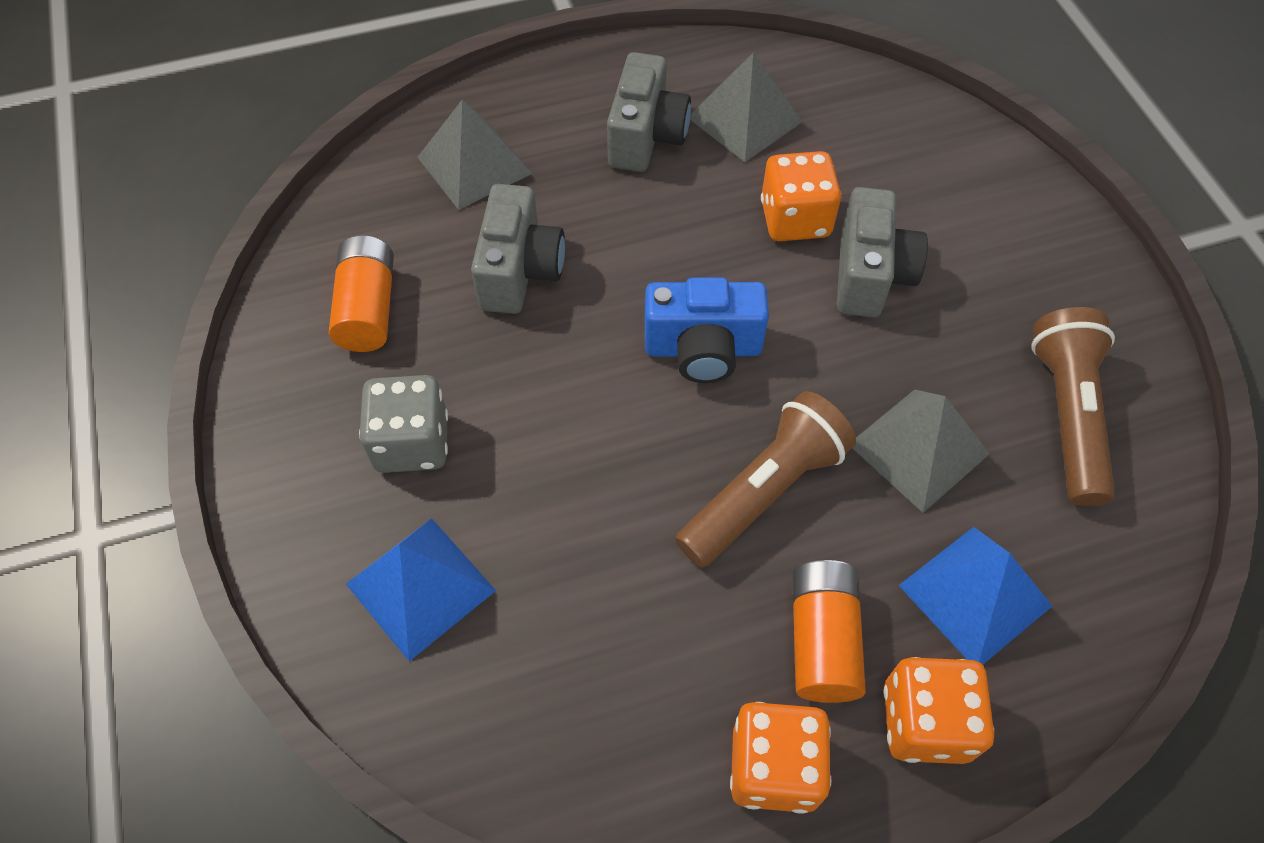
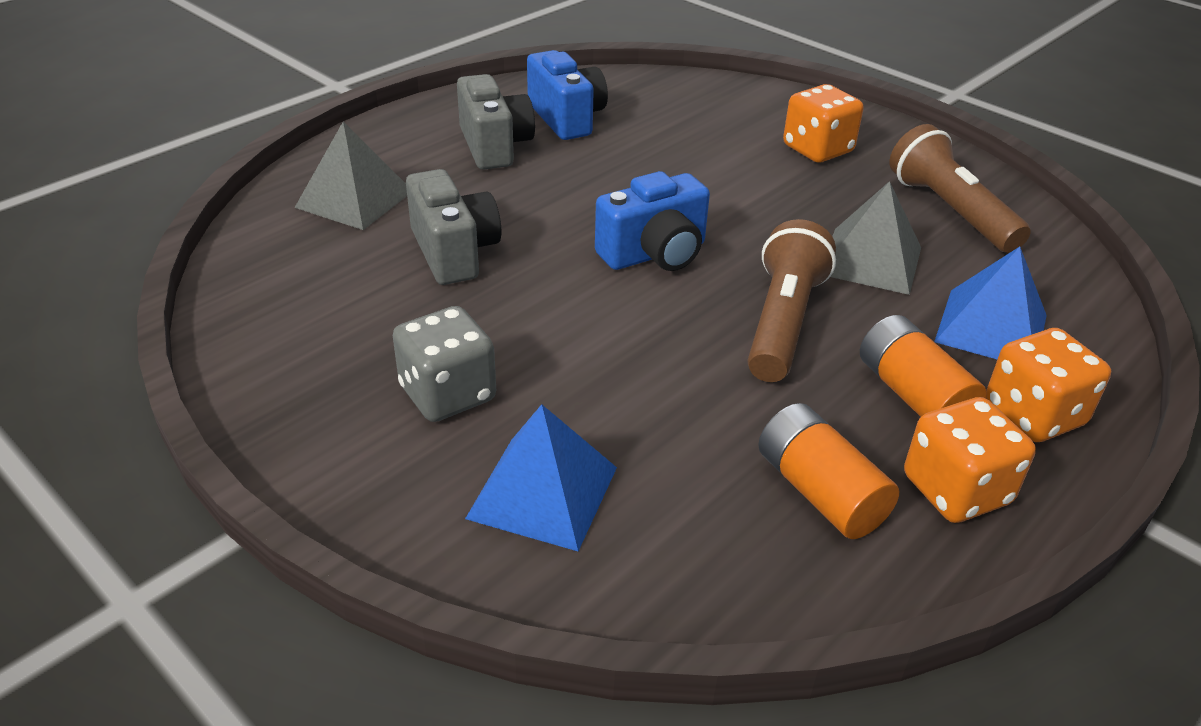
camera: 30 degrees left, 20 degrees down
(368, 308) = (326, 317): orange battery -> orange battery (820, 491)
(745, 119) = (567, 118): grey pyramid -> blue camera
(795, 219) = (657, 162): orange dice -> orange dice (817, 149)
(870, 275) = (742, 177): grey camera -> none

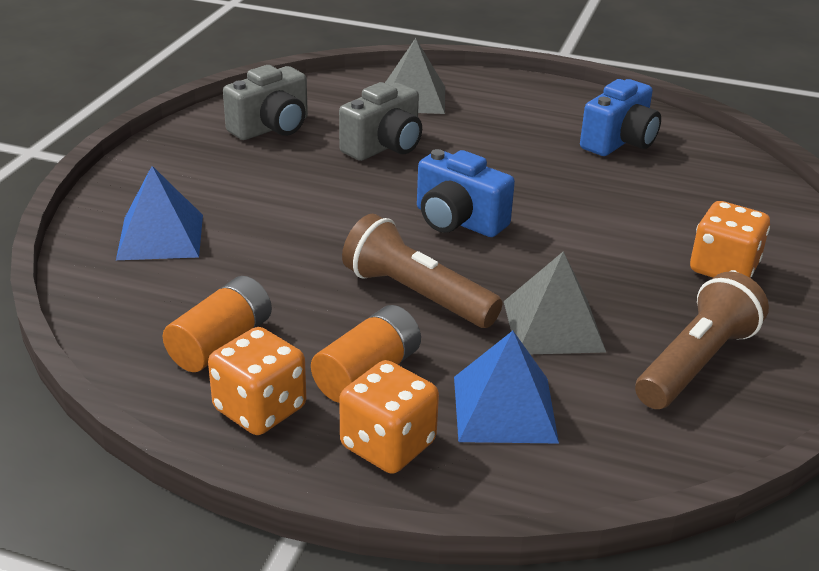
camera: 65 degrees right, 5 degrees down
(447, 394) = (231, 183): grey dice -> none
(494, 146) = (539, 125): grey camera -> grey camera (271, 128)
(783, 322) = (416, 295): brown flashlight -> brown flashlight turned 135 degrees counterclockwise

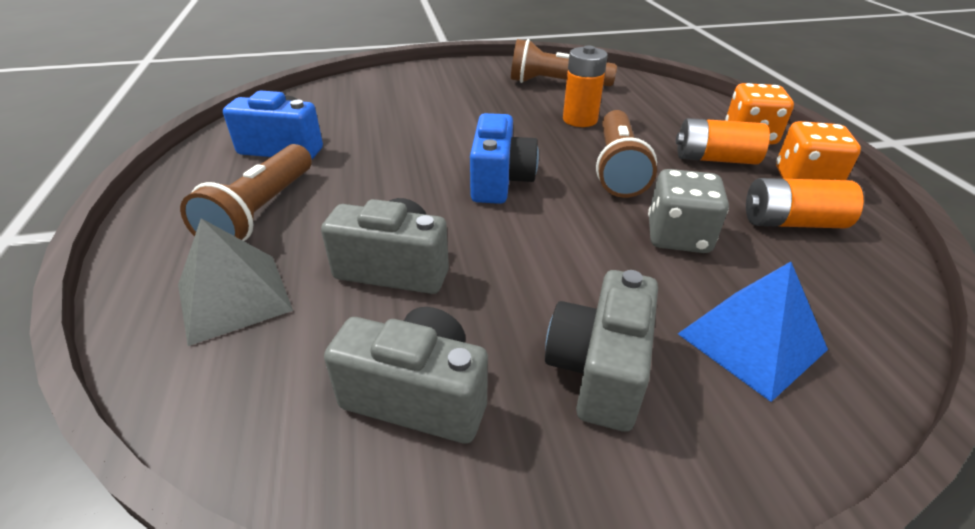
camera: 120 degrees left, 5 degrees up
(216, 178) = (599, 370): none -> grey camera
(281, 268) = (678, 236): none -> grey dice
(504, 408) = (670, 116): blue pyramid -> none
(509, 118) = (261, 211): none -> brown flashlight
(553, 326) = (580, 120): grey pyramid -> orange battery
(723, 268) = (452, 89): orange dice -> none

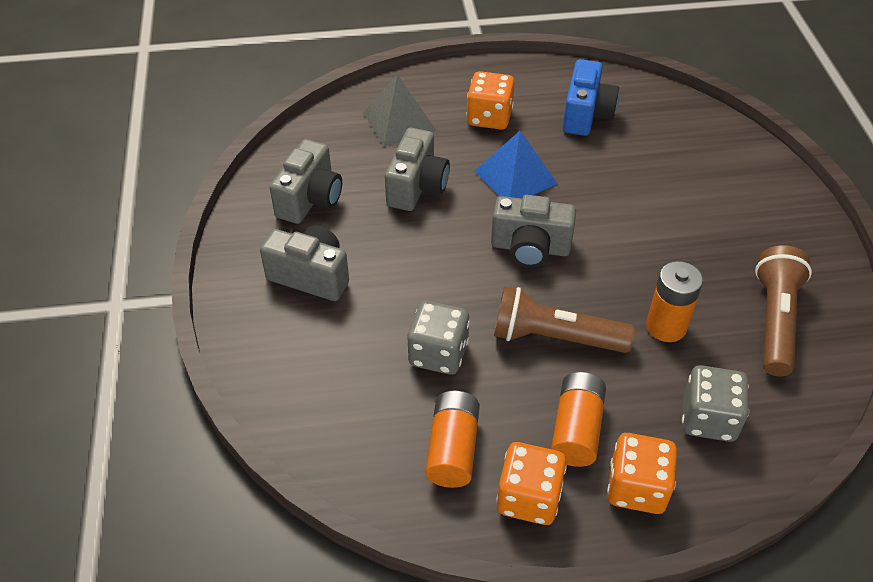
camera: 95 degrees right, 10 degrees up
(261, 211) = (489, 117): brown flashlight -> orange dice
(500, 181) = (530, 248): blue camera -> grey camera
(664, 109) = (708, 419): none -> grey dice
(751, 341) = (318, 360): blue pyramid -> blue pyramid (515, 177)

